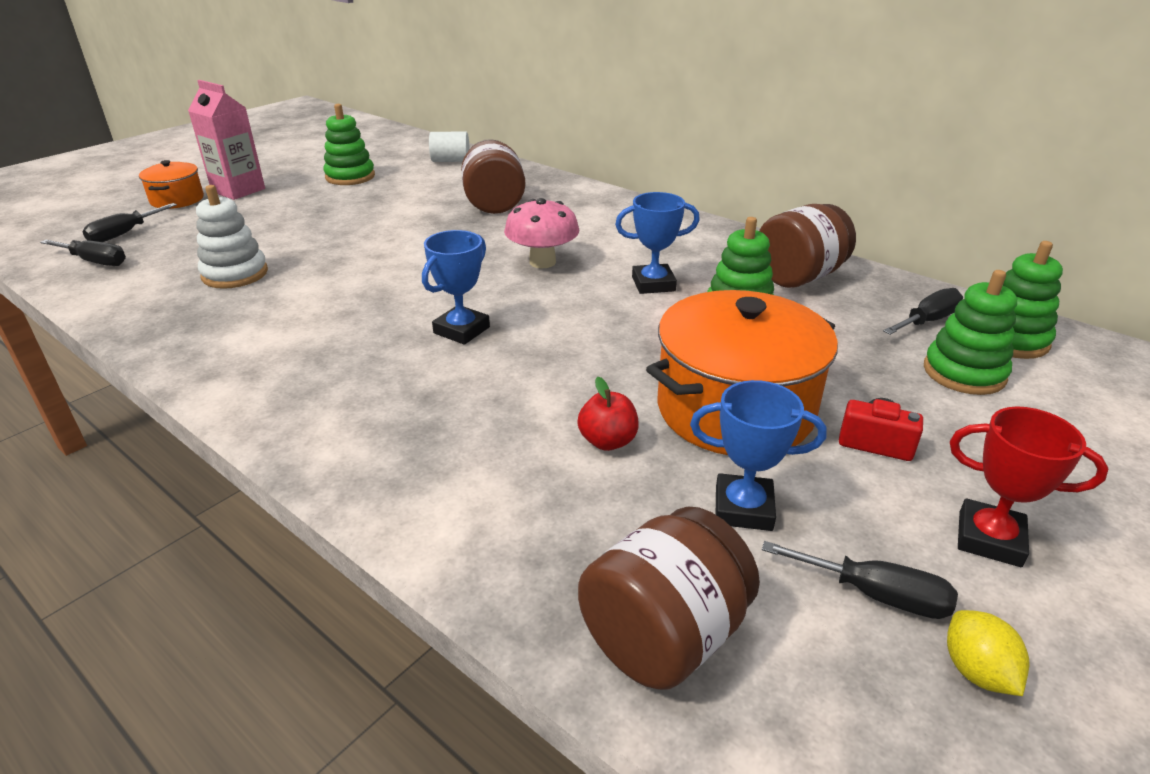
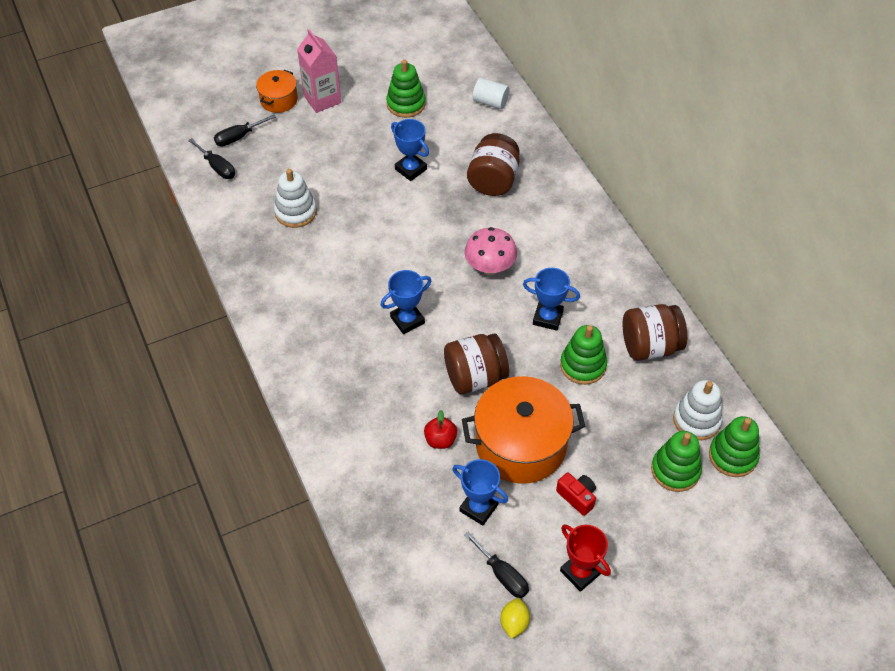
camera: 25 degrees right, 20 degrees up
(384, 215) = (410, 169): none -> blue trophy
(663, 636) = (401, 554): brown jar -> brown jar (475, 377)
(927, 321) = (696, 420): black screwdriver -> white stacking toy

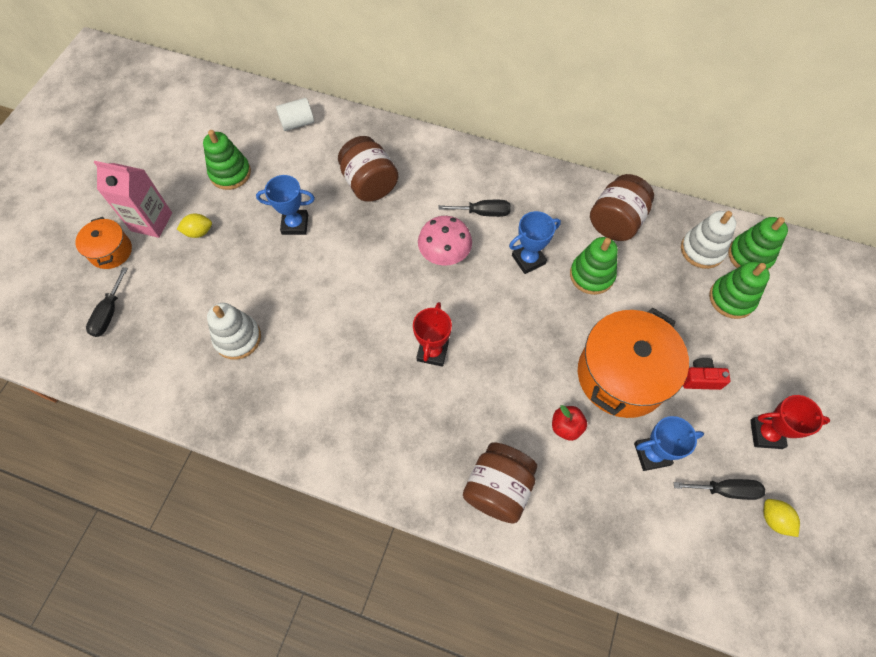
camera: 45 degrees left, 10 degrees up
(217, 167) = (118, 356): black screwdriver -> black screwdriver (483, 212)
(344, 128) = (199, 232): none -> yellow lemon
(407, 320) = (432, 352): blue trophy -> red trophy
(475, 377) = (532, 352): brown jar -> brown jar (498, 488)

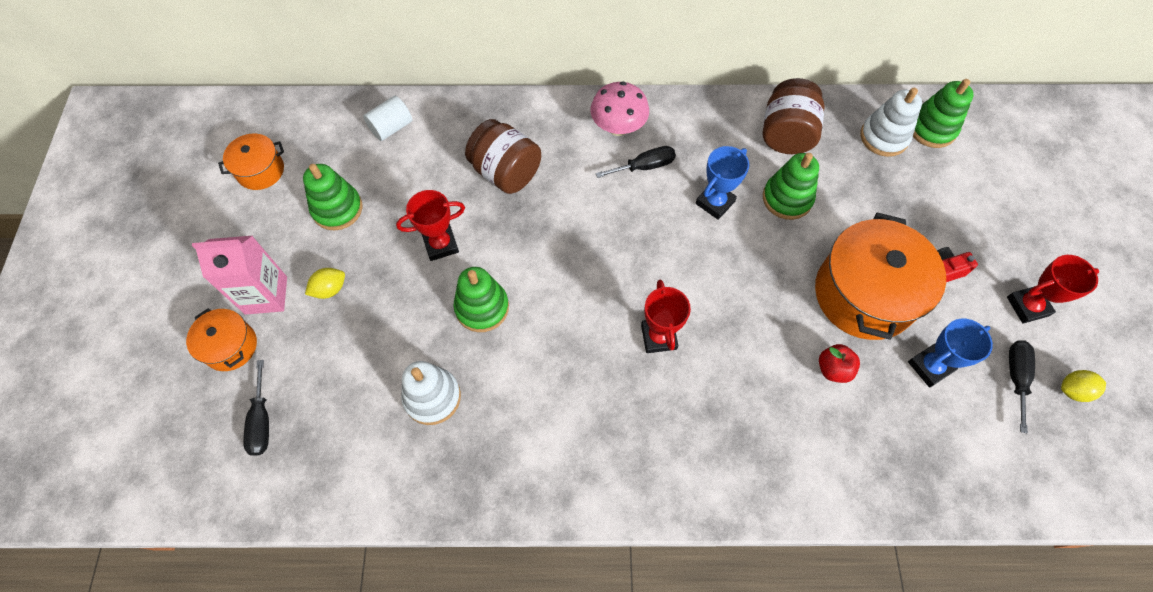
camera: 20 degrees left, 0 degrees up
(187, 127) = (260, 171): none -> orange pot
(295, 224) = (441, 244): blue trophy -> red trophy
(444, 255) = (624, 226): pink mushroom -> pink mushroom (618, 127)
(498, 488) = (794, 461): brown jar -> none
(725, 490) = (1015, 378): black screwdriver -> black screwdriver turned 60 degrees counterclockwise
(731, 298) = (934, 178): green stacking toy -> green stacking toy (482, 307)
(774, 519) = (1073, 390): yellow lemon -> yellow lemon turned 45 degrees counterclockwise

